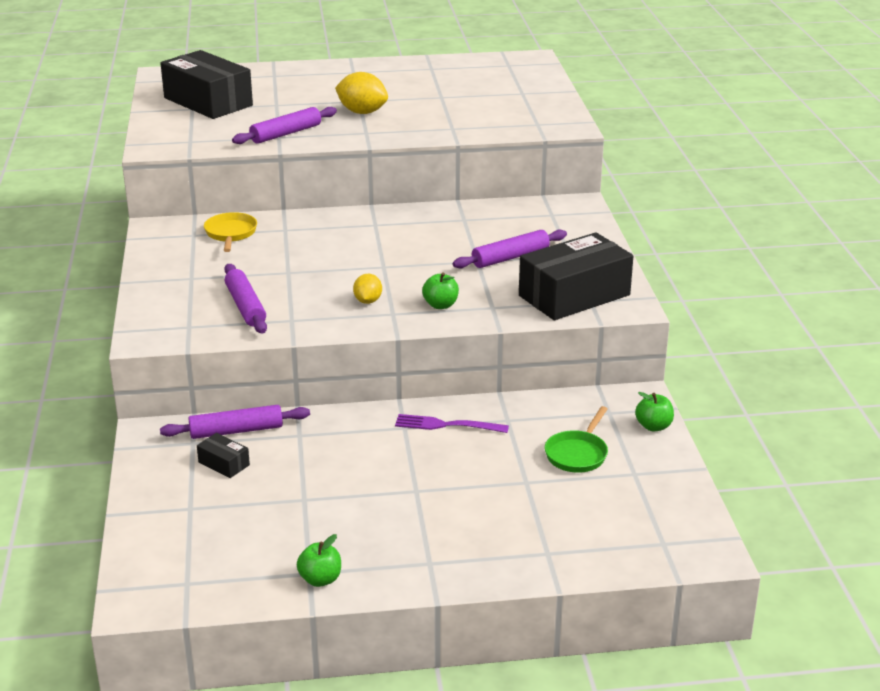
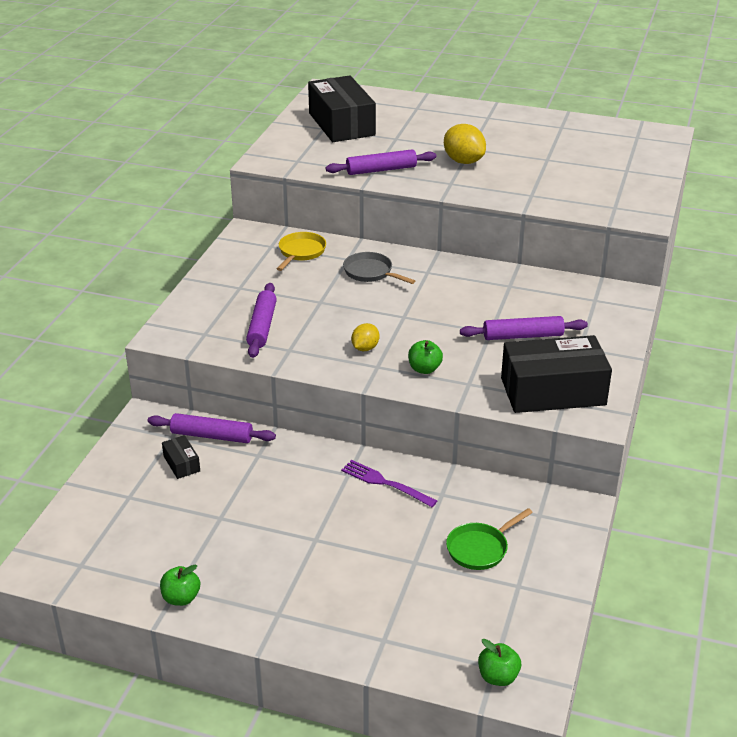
camera: 25 degrees right, 5 degrees up
(318, 236) = (370, 272): none -> grey pan
(653, 426) = (571, 542): green apple -> green apple (498, 677)

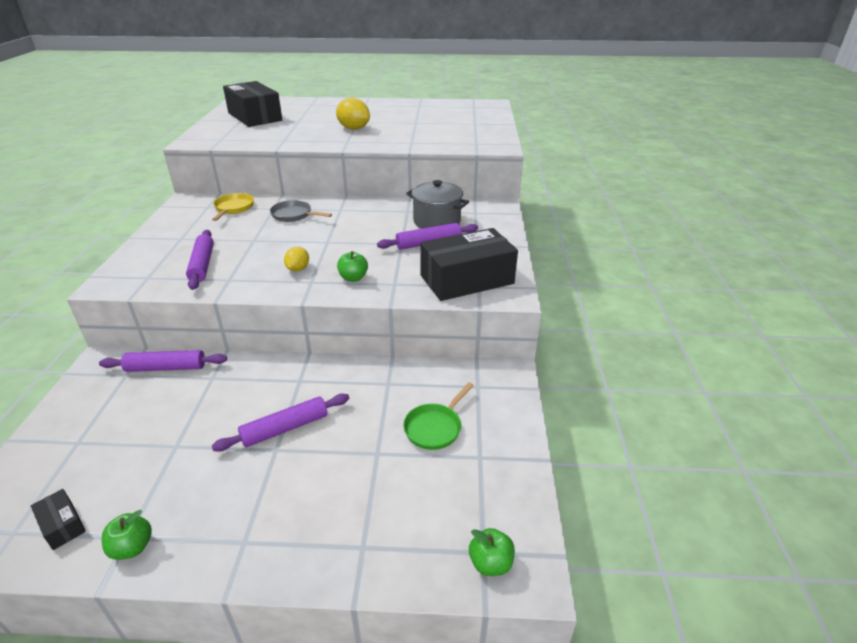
camera: 15 degrees left, 0 degrees up
(181, 464) = (135, 399): black box -> black box (62, 525)
(381, 170) = (290, 138): purple rolling pin -> purple rolling pin (285, 428)
(385, 483) = (335, 383): purple fork -> none
(542, 307) = (437, 222): none -> grey pot

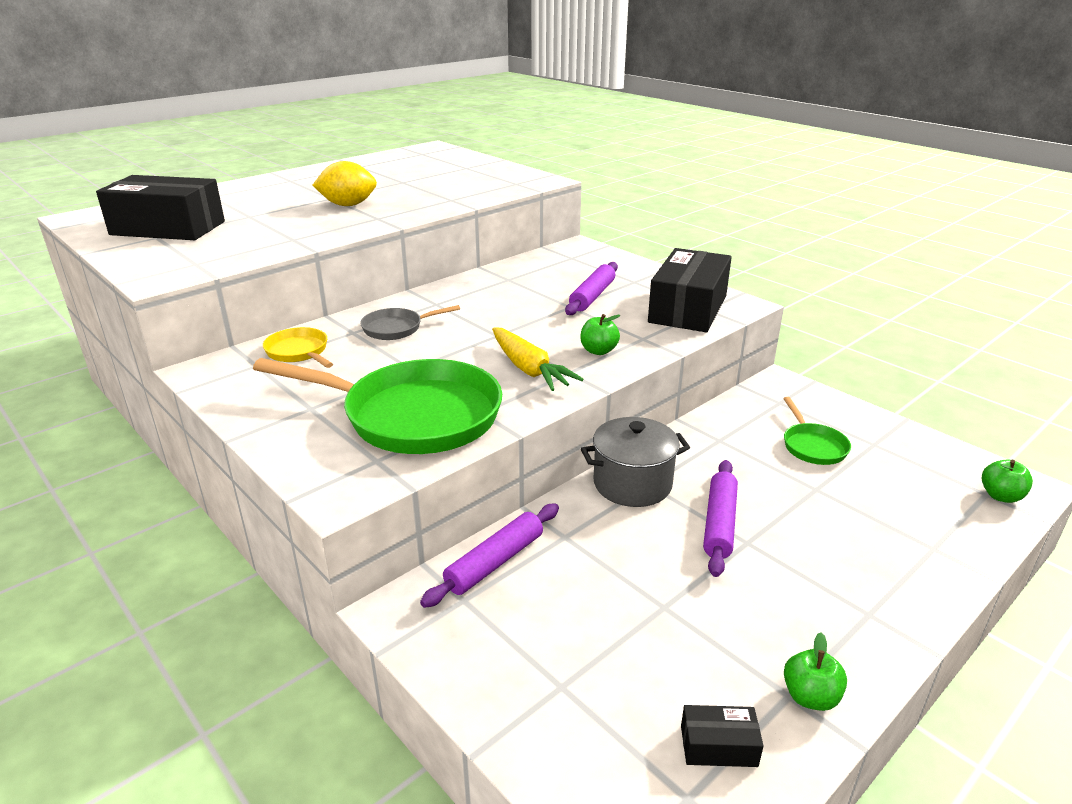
camera: 45 degrees left, 5 degrees down
(202, 265) = (413, 416): purple rolling pin -> green pan
(298, 269) = (529, 369): yellow lemon -> yellow carrot
(437, 222) = (557, 277): grey pot -> grey pot (632, 484)

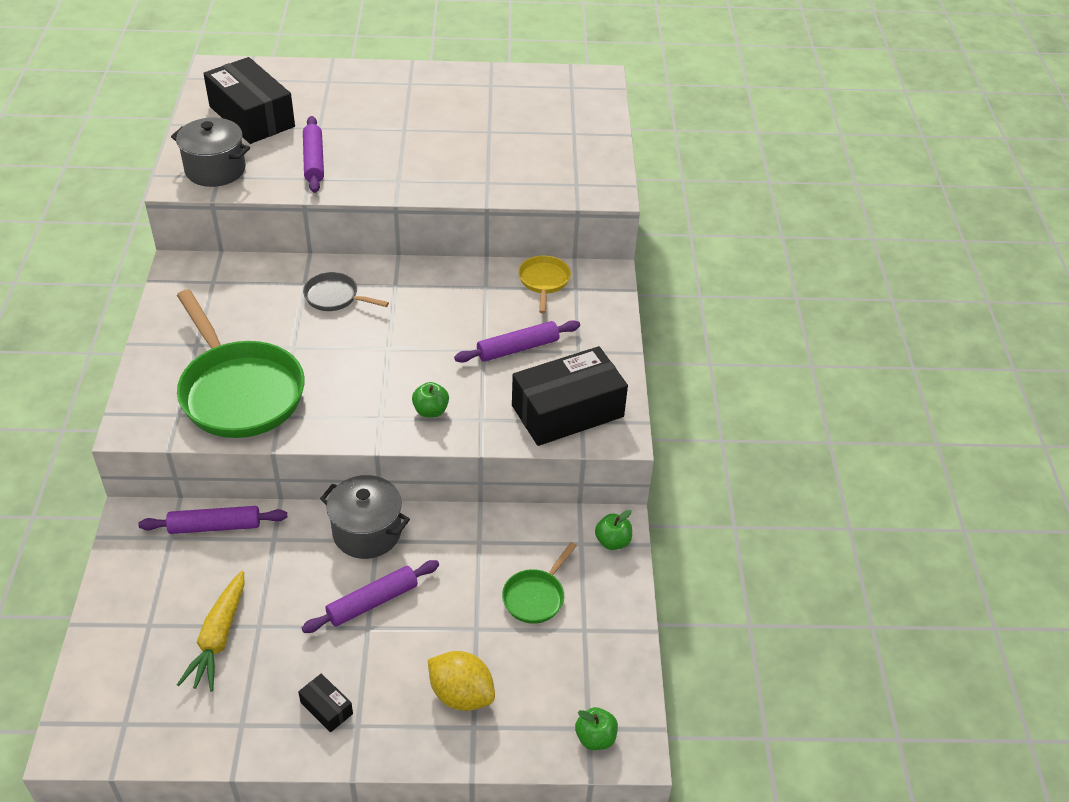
camera: 40 degrees right, 15 degrees up
(184, 261) = (215, 170): none -> grey pot
(279, 230) = (314, 161): none -> purple rolling pin
(299, 352) = (249, 284): yellow pan -> yellow pan (544, 281)
(348, 205) = (402, 148): yellow lemon -> yellow lemon (461, 695)
(529, 369) = (360, 397): yellow carrot -> yellow carrot (218, 638)
(718, 746) = (171, 715): black box -> black box (326, 708)
(810, 696) = (249, 735): green apple -> green apple (612, 541)

